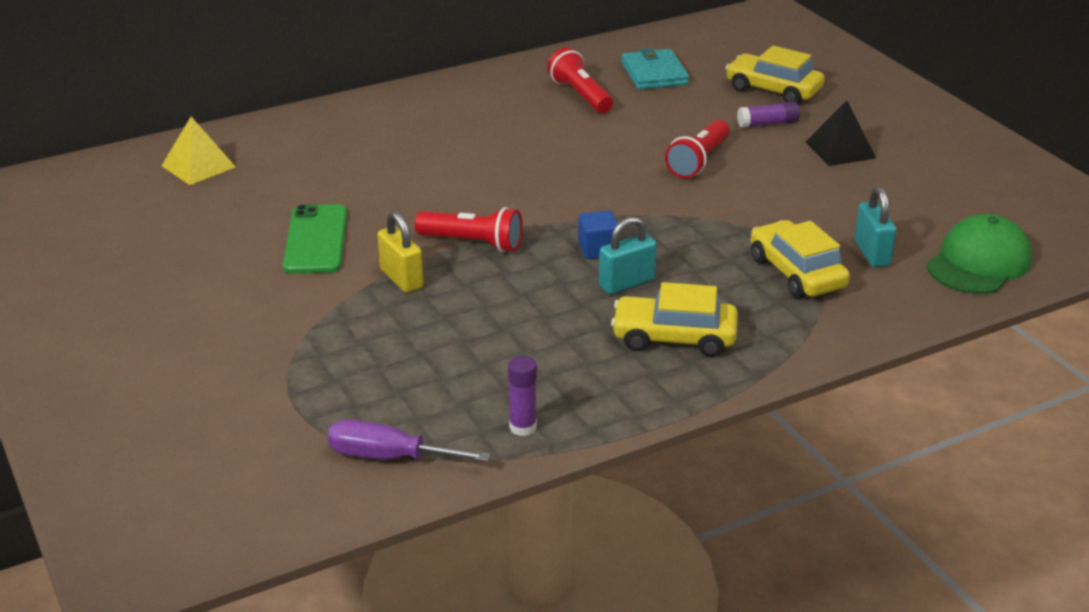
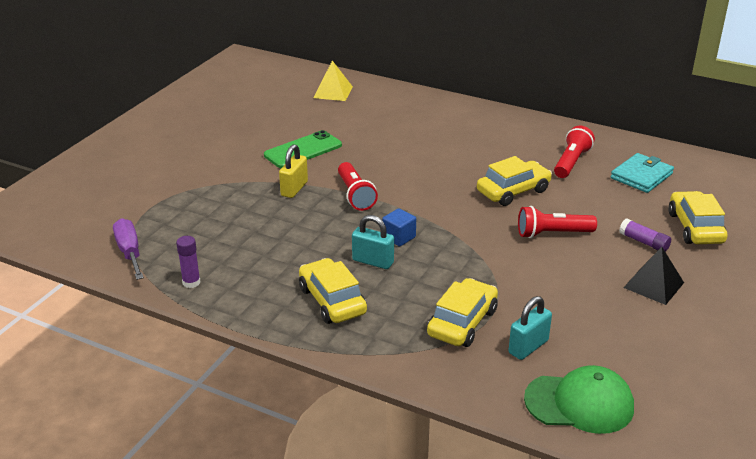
camera: 55 degrees right, 0 degrees up
(593, 148) = (513, 191): none -> yellow car

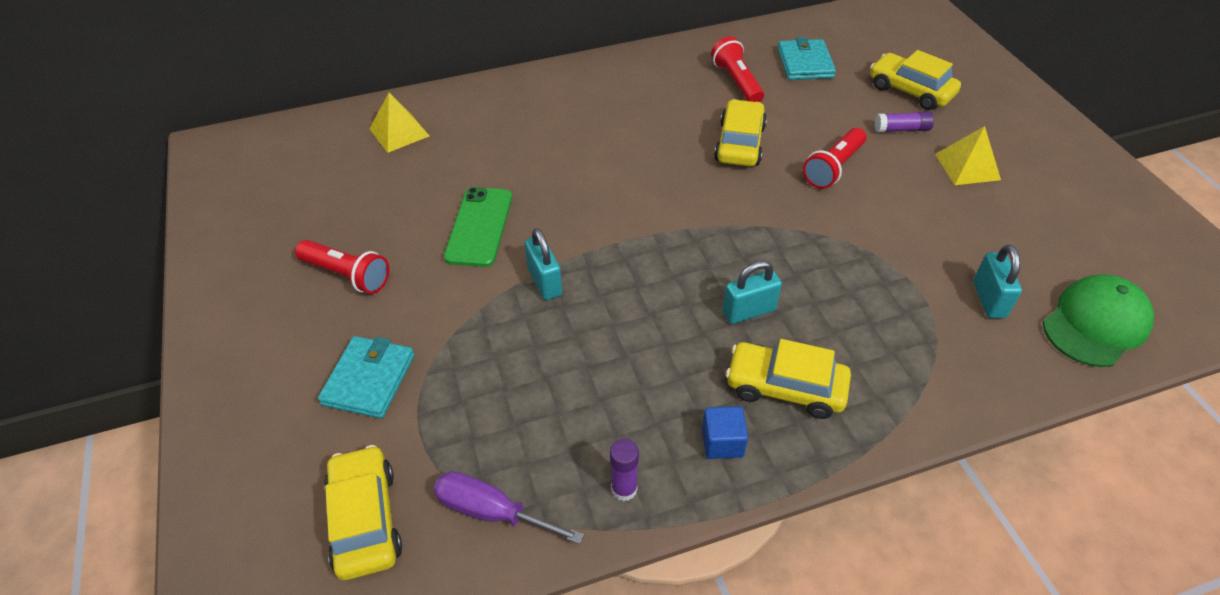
camera: 45 degrees left, 15 degrees up
(161, 178) = (369, 380): none -> turquoise wallet
(294, 189) = (544, 282): yellow padlock -> turquoise padlock
(355, 195) = (616, 245): red flashlight -> red flashlight (347, 275)
(399, 237) = (728, 265): blue cube -> blue cube (722, 442)
(462, 322) = (913, 317): yellow car -> yellow car (365, 520)
(653, 285) = (967, 166): black pyramid -> yellow pyramid

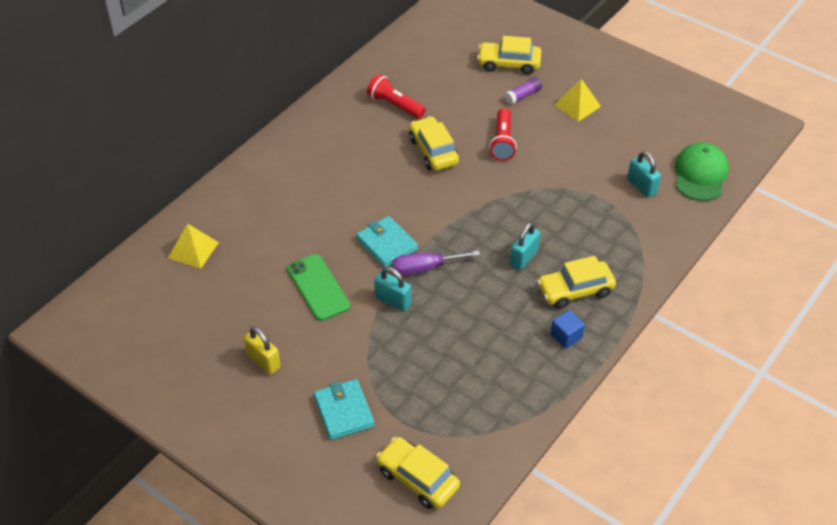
camera: 35 degrees left, 0 degrees up
(347, 275) = (263, 361): red flashlight -> yellow padlock
(491, 512) = (480, 436): purple screwdriver -> purple screwdriver (424, 268)
(624, 489) = (537, 386): purple glue stick -> none
(805, 63) = (428, 70): turquoise wallet -> turquoise wallet (387, 244)

